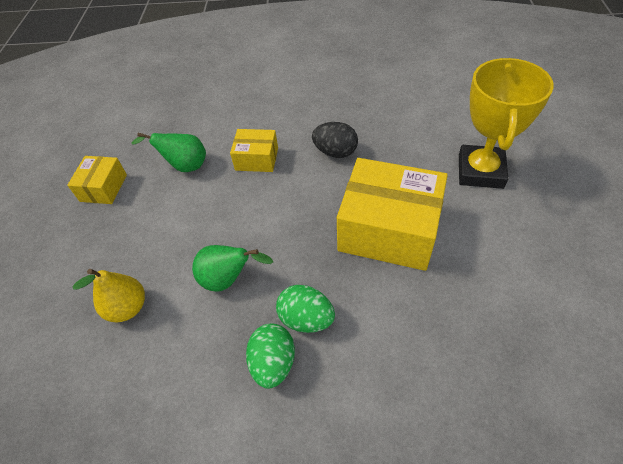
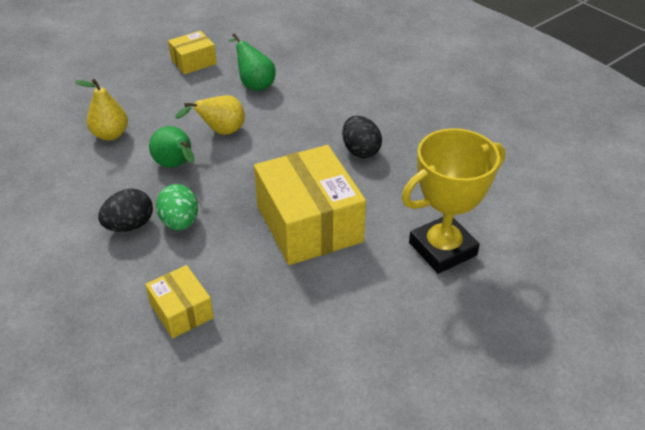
camera: 45 degrees right, 10 degrees down
(219, 222) = (220, 132): none -> yellow pear
(257, 159) = (303, 114): yellow box -> yellow box (182, 311)
(273, 363) = (130, 225): green egg -> black egg

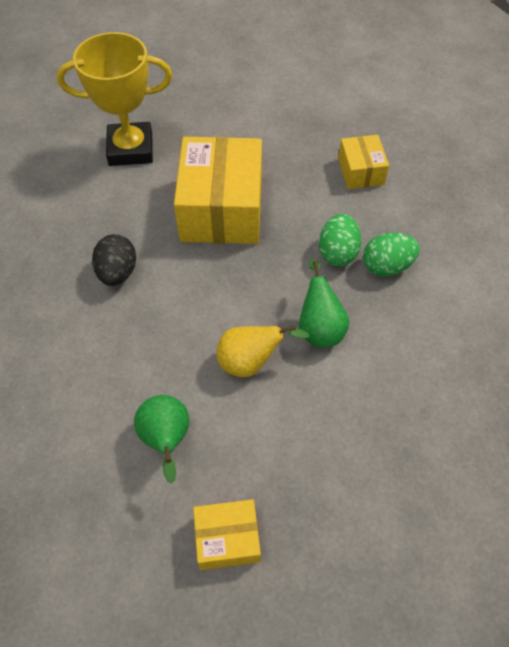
camera: 155 degrees left, 15 degrees up
(110, 135) = (385, 412): yellow pear -> none
(130, 225) = (386, 266): black egg -> green egg

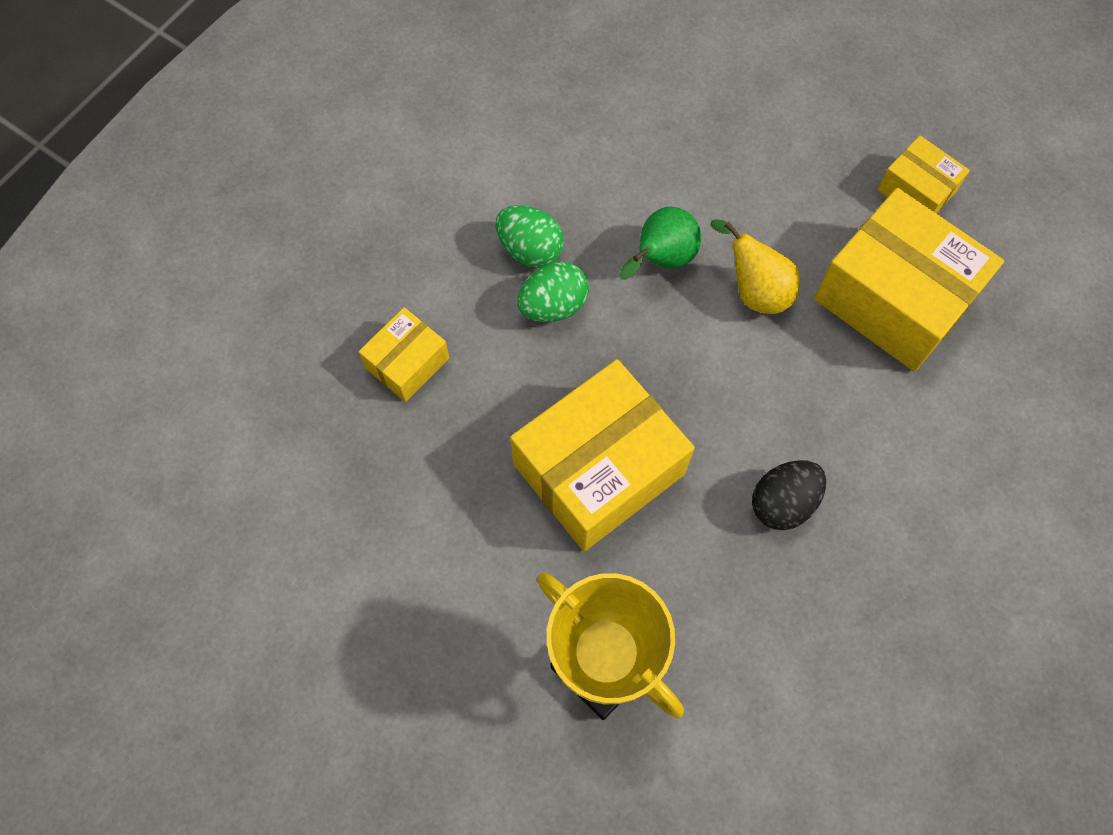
camera: 130 degrees left, 10 degrees up
(166, 440) = (893, 298): green pear -> yellow box

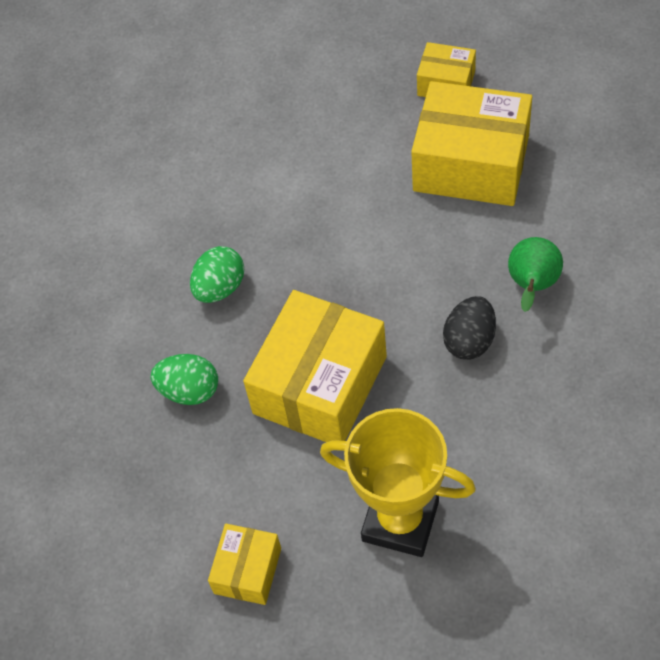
camera: 20 degrees left, 10 degrees down
(407, 363) = (128, 382): yellow box -> yellow box (247, 571)
(530, 249) = (179, 257): green egg -> green egg (189, 391)
(661, 259) = (284, 217): green pear -> green pear (532, 286)
(755, 290) = (367, 205): yellow pear -> none

